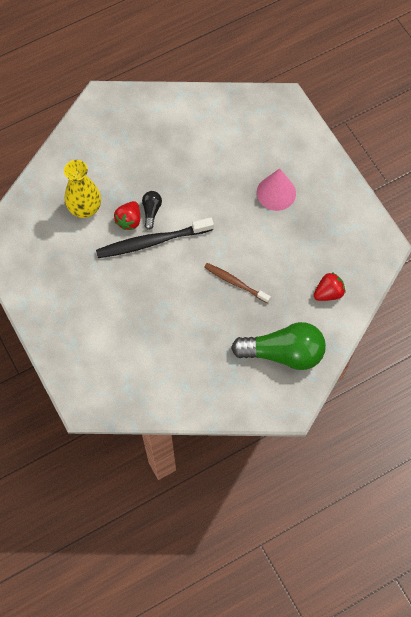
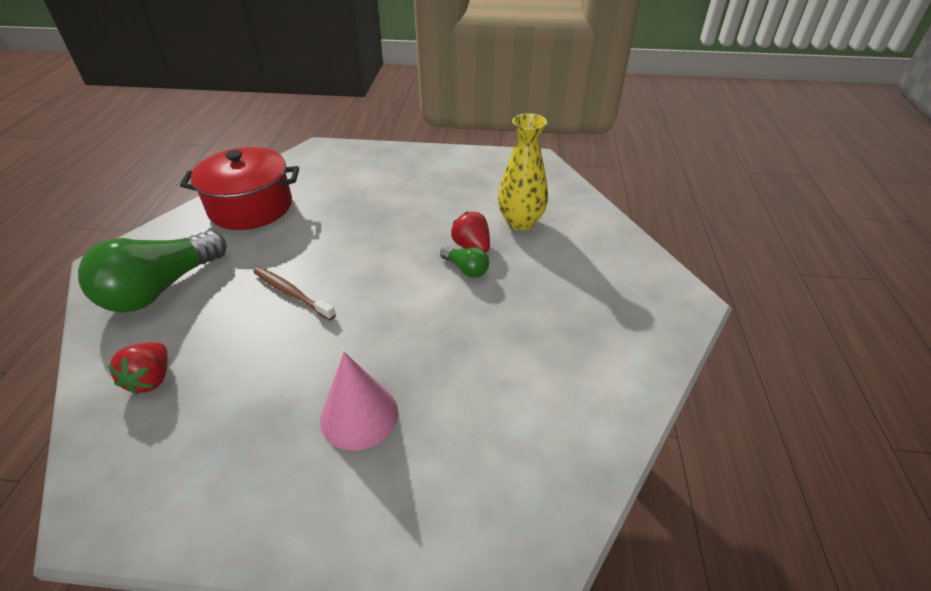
camera: 125 degrees right, 25 degrees down
(151, 211) = (466, 269): black light bulb -> green light bulb
(152, 241) = (425, 251): black toothbrush -> none
(185, 380) = (251, 207): none -> red pot
(235, 282) = (291, 293): brown toothbrush -> brown toothbrush turned 120 degrees counterclockwise

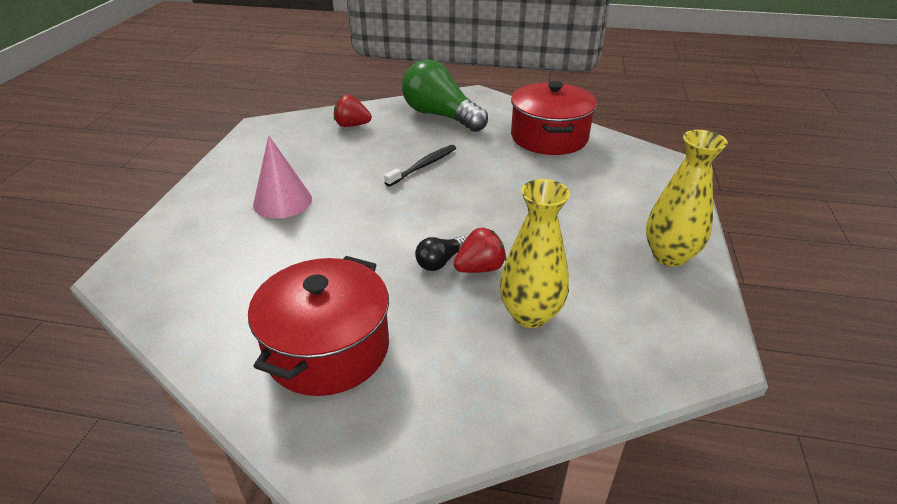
camera: 95 degrees right, 5 degrees down
(291, 293) = (423, 166): brown toothbrush -> black toothbrush
(445, 163) = (669, 256): none -> yellow vase
(466, 269) = (440, 261): green light bulb -> black light bulb
(589, 324) = (328, 348): none -> red pot

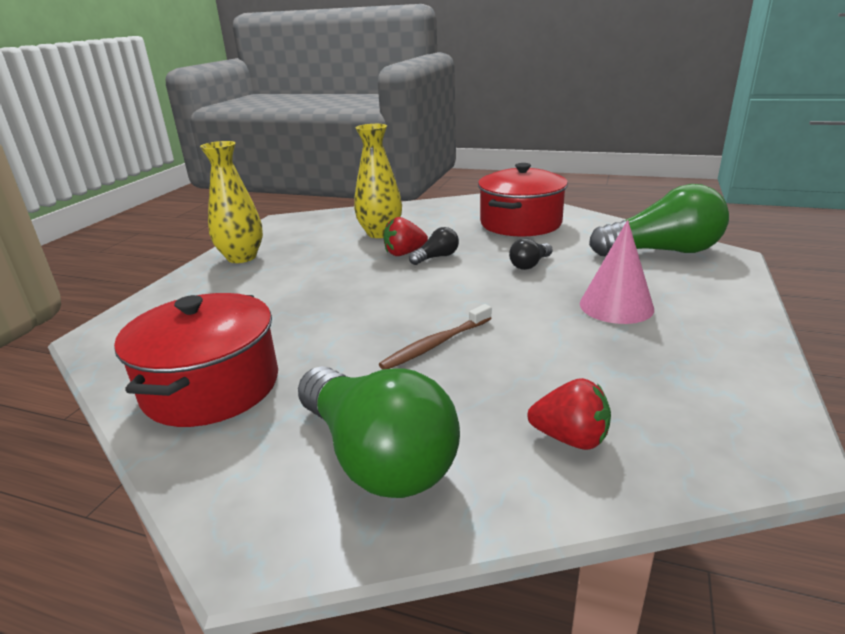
camera: 170 degrees left, 10 degrees down
(182, 279) = (662, 251): none -> green light bulb
(338, 251) = (530, 264): none -> black light bulb
(423, 166) = (435, 344): black toothbrush -> brown toothbrush

